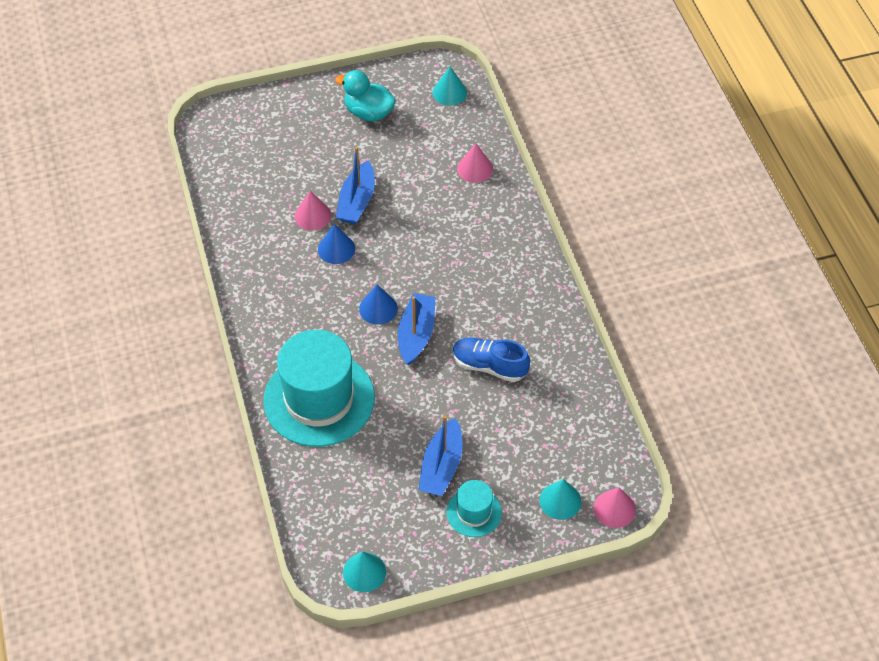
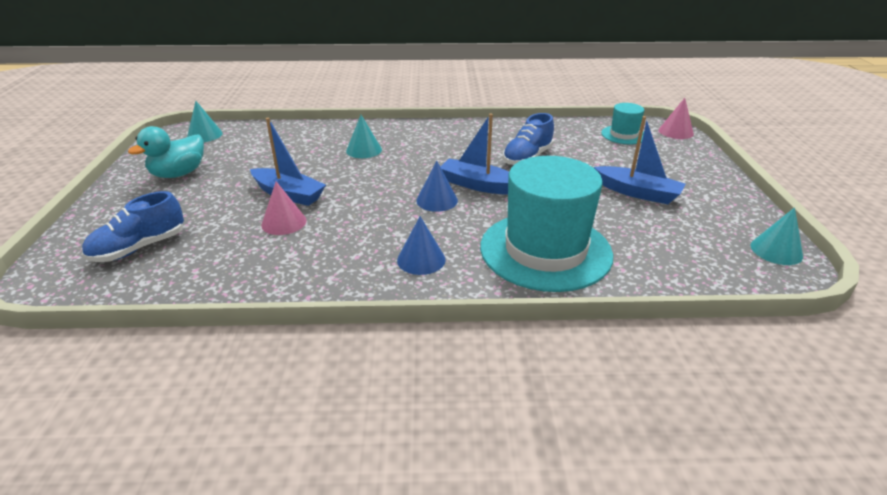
camera: 75 degrees left, 20 degrees down
(256, 147) = (139, 248): none -> blue shoe
(336, 249) = (342, 214): blue cone -> blue cone (421, 259)
(474, 512) = (688, 184): turquoise hat -> turquoise hat (623, 135)
(475, 169) = (304, 136): pink cone -> none
(560, 501) = (671, 149): turquoise cone -> turquoise cone (364, 150)

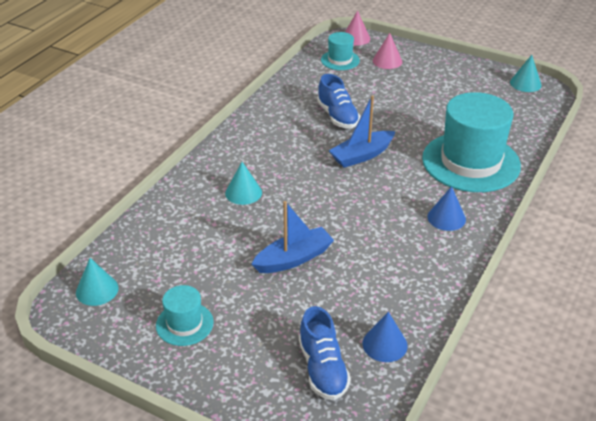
camera: 60 degrees left, 5 degrees up
(179, 174) = (184, 324): turquoise duck -> turquoise hat
(284, 222) = (342, 272): pink cone -> pink cone (387, 61)
(437, 200) = (369, 183): blue cone -> blue cone (385, 344)
(637, 193) = (428, 95): blue boat -> none

